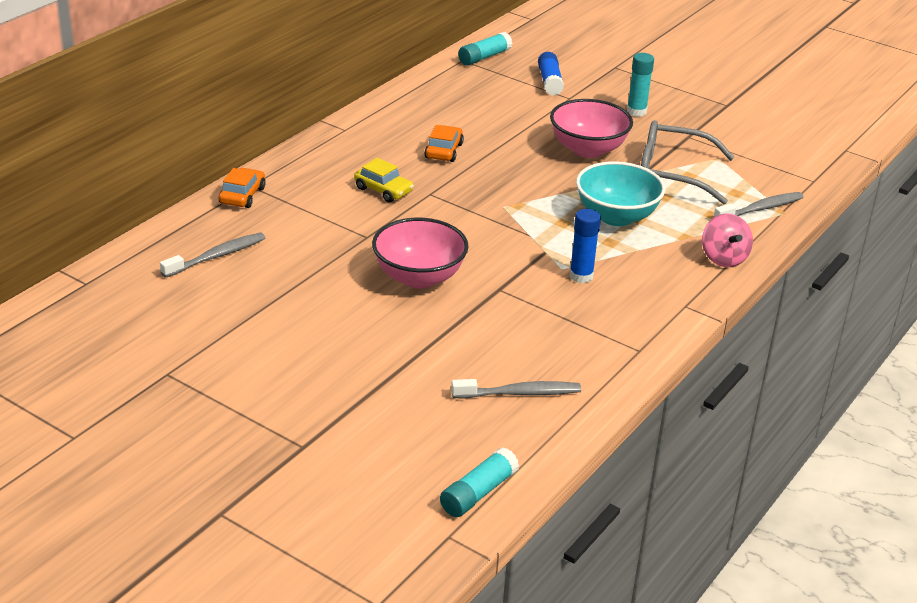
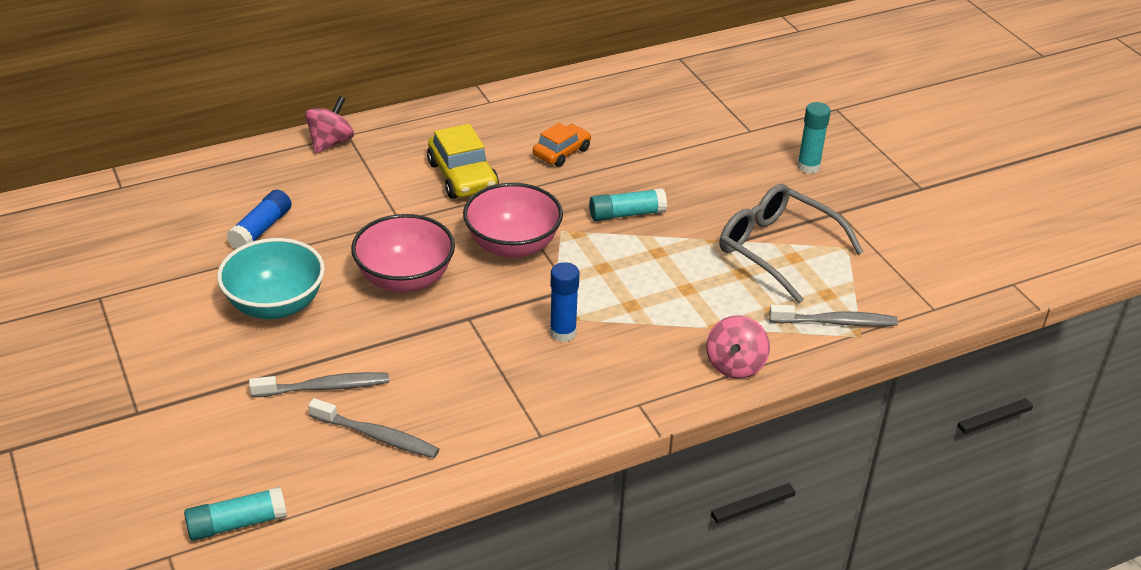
camera: 30 degrees right, 5 degrees up
(217, 256) = (250, 196): grey toothbrush -> grey toothbrush (324, 387)
(242, 195) = (330, 142): orange car -> pink spinning top
(383, 190) = (462, 176): yellow car -> yellow car, size x1.50
(484, 57) = (704, 61): turquoise glue stick -> turquoise glue stick (626, 214)
(549, 82) = (747, 106): blue glue stick -> blue glue stick (261, 229)
(588, 149) = (711, 194): pink bowl -> pink bowl (513, 245)
(616, 216) = (666, 279): turquoise bowl -> turquoise bowl (276, 305)

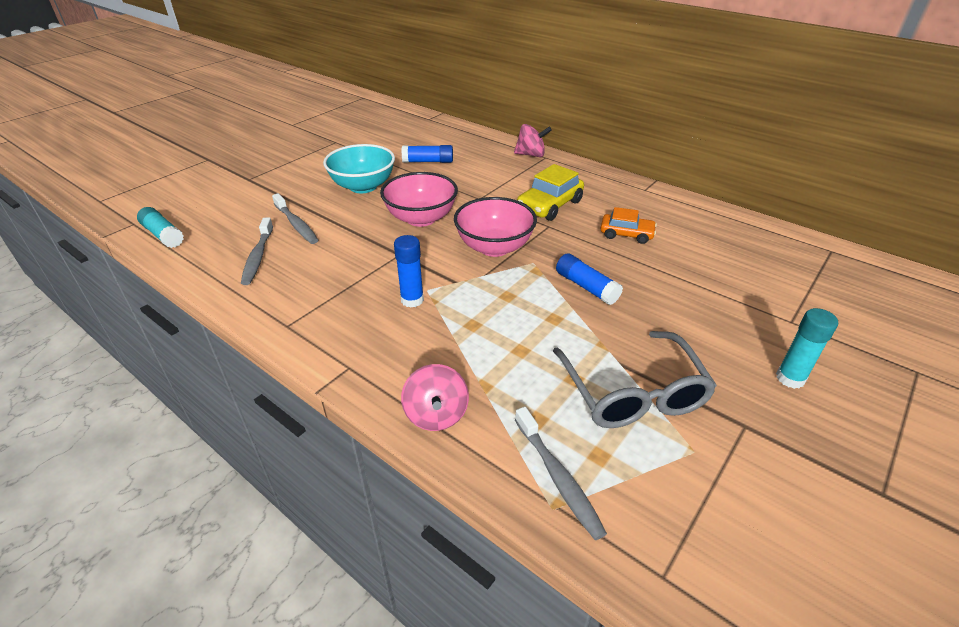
camera: 65 degrees right, 0 degrees up
(626, 214) = (586, 287): turquoise glue stick -> blue glue stick
(735, 365) = (436, 414): pink spinning top -> pink spinning top turned 90 degrees counterclockwise
(776, 249) = (633, 393): grey glasses -> grey glasses turned 150 degrees clockwise

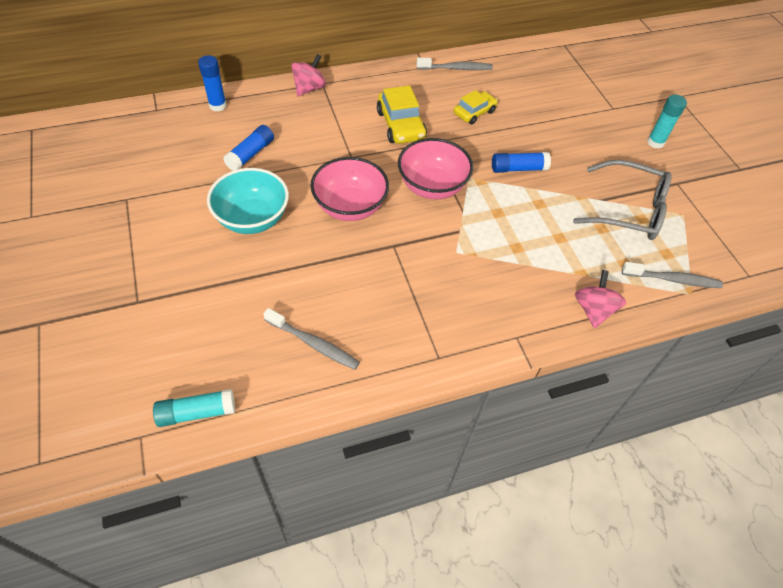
camera: 60 degrees left, 15 degrees up
(296, 224) = (279, 295): grey toothbrush -> grey toothbrush (456, 68)
(412, 300) = (463, 266): blue glue stick -> blue glue stick (218, 105)
(436, 414) = (593, 310): pink spinning top -> pink spinning top turned 105 degrees counterclockwise
(626, 234) = (474, 112): orange car -> yellow car

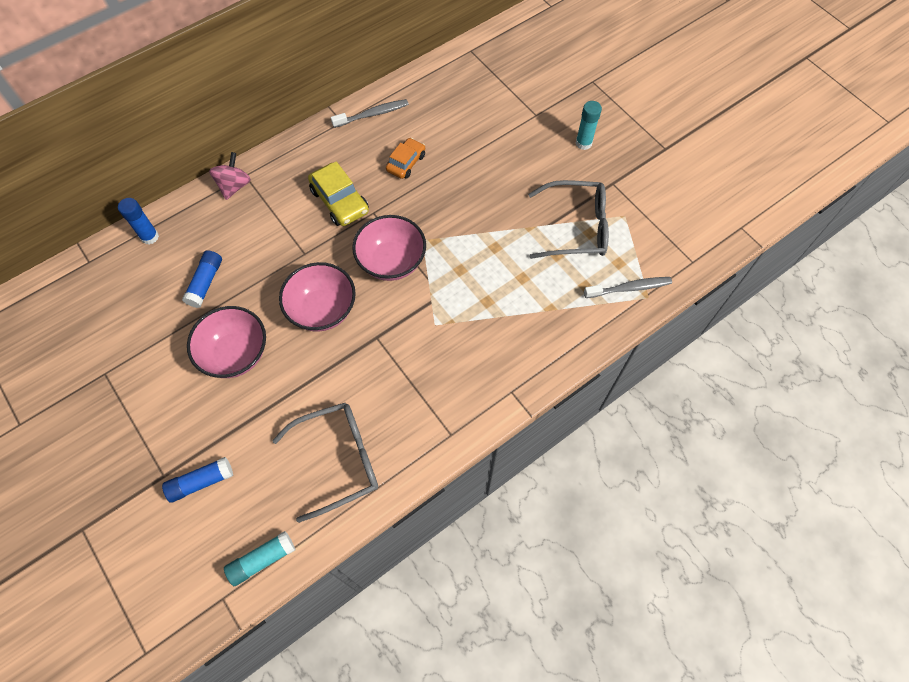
camera: 15 degrees left, 10 degrees up
(252, 219) = (235, 354): turquoise bowl -> pink bowl
(313, 344) = (339, 460): grey toothbrush -> grey glasses
(474, 112) = (406, 163): yellow car -> orange car
(518, 169) = (465, 215): blue glue stick -> blue glue stick (201, 482)
(593, 310) = (569, 342): pink spinning top -> none

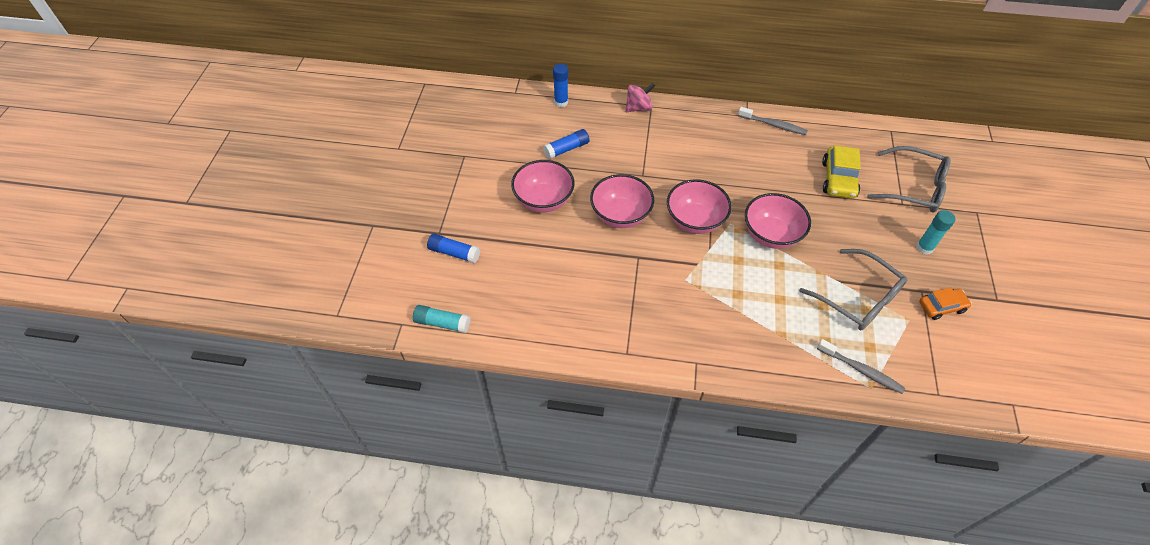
camera: 45 degrees right, 10 degrees down
(339, 460) = (541, 307): grey glasses -> grey glasses (914, 188)
(340, 201) = (697, 161): yellow car -> yellow car (838, 179)
(406, 163) = (767, 169): orange car -> orange car (941, 307)
(464, 224) = (771, 235): none -> pink bowl

